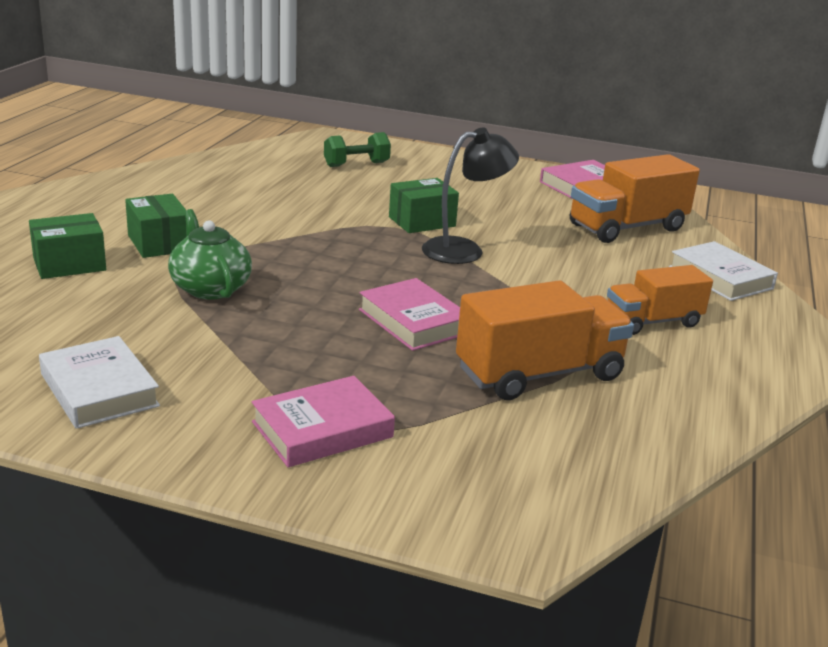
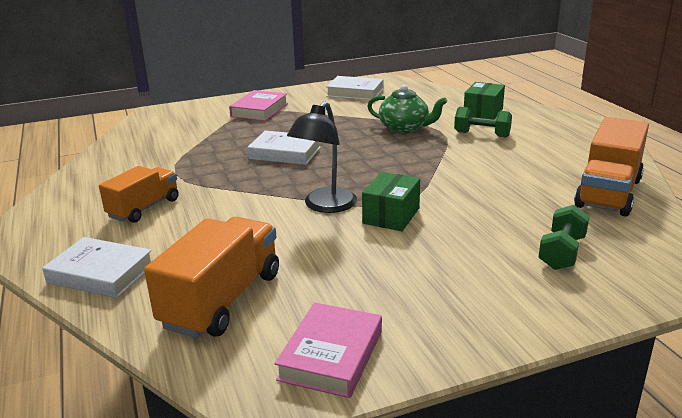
camera: 145 degrees right, 0 degrees up
(159, 243) = (482, 134): green box -> green dumbbell
(413, 321) = (285, 153): pink book -> white book
(539, 374) = (192, 155): orange truck -> orange truck (608, 193)

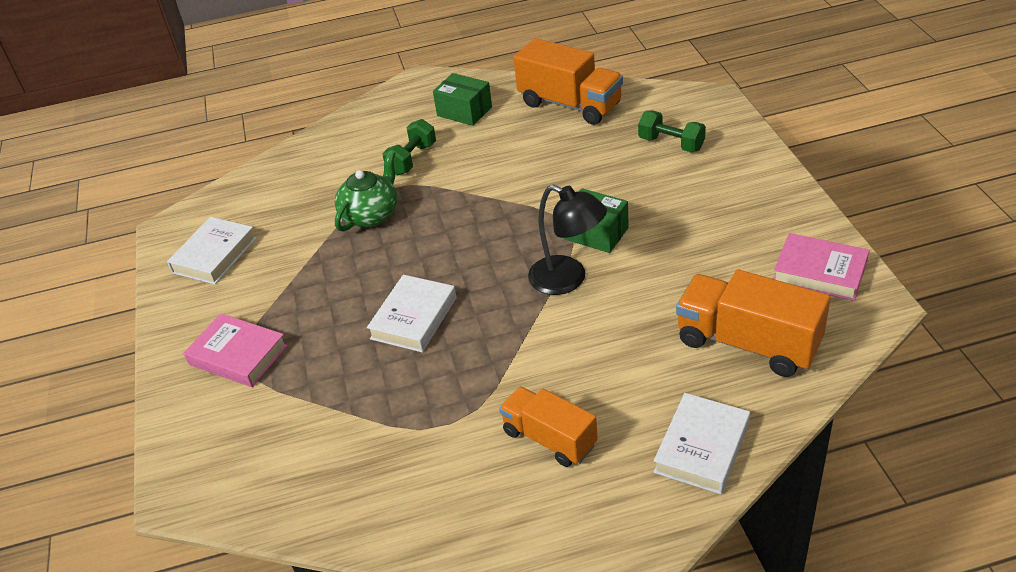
camera: 80 degrees left, 15 degrees up
(483, 112) = (346, 152): green box -> green box (464, 111)

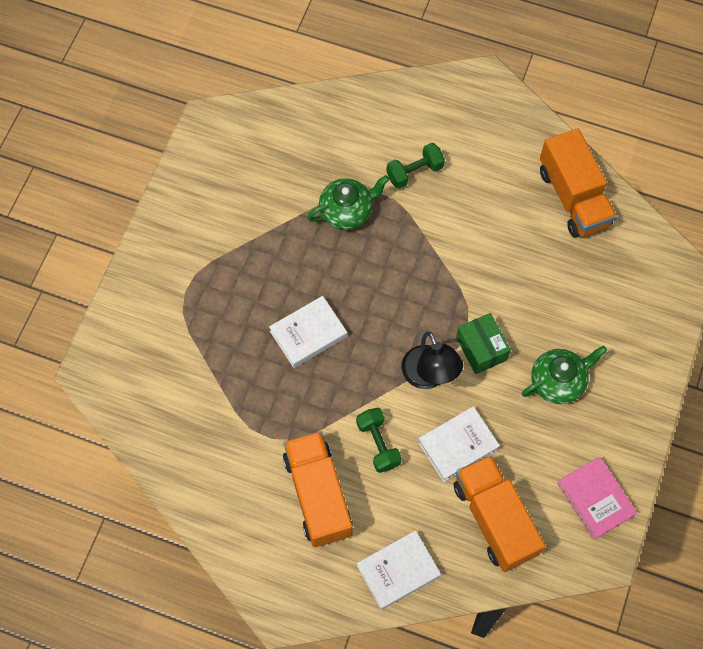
camera: 30 degrees right, 25 degrees up
(214, 255) = (221, 173): white book -> white book (457, 445)
(238, 355) = (183, 282): pink book -> none
(464, 111) = (490, 145): green box -> none
(549, 438) = (318, 495): orange truck -> orange truck, size x1.53
(671, 144) = (609, 300): green dumbbell -> green dumbbell (378, 444)
(690, 215) = (558, 381): none -> green teapot

